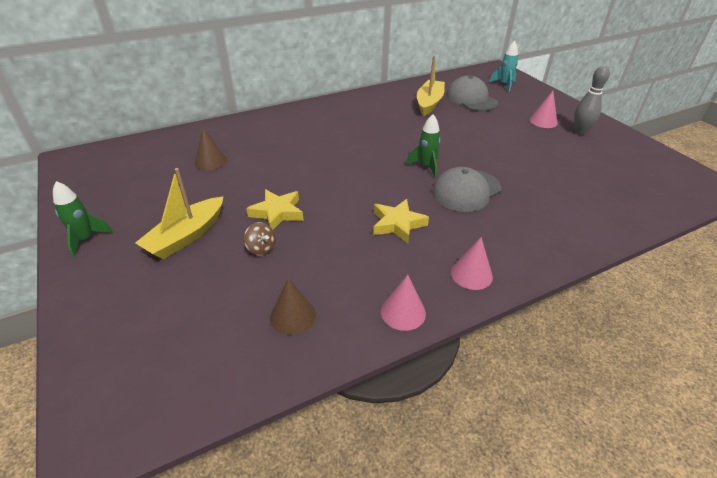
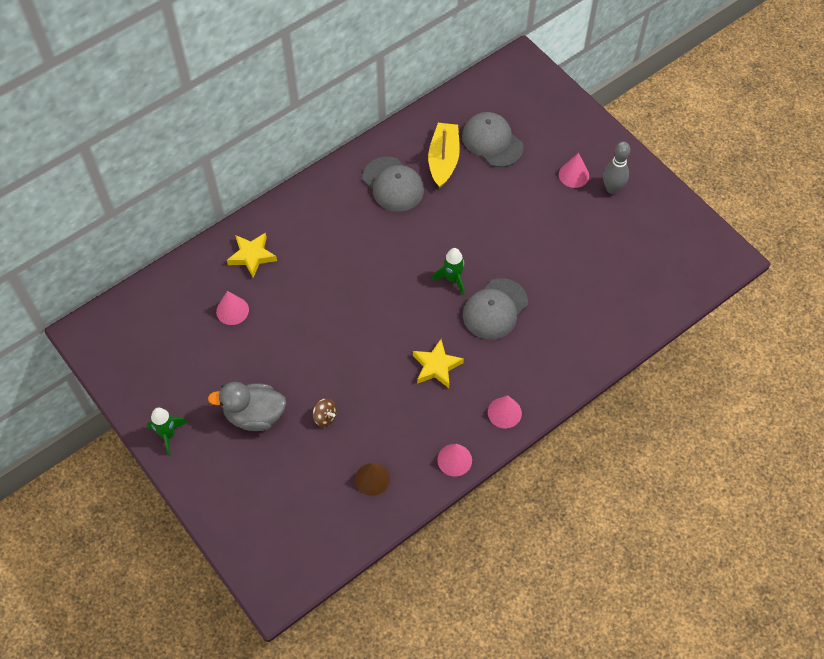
camera: 10 degrees left, 20 degrees up
(186, 236) = (254, 415): yellow boat -> grey duck
(210, 161) = (232, 310): brown cone -> pink cone
(277, 213) = (324, 372): yellow star -> yellow star (252, 256)
(384, 110) = (393, 184): none -> grey cap
(504, 85) = (530, 101): turquoise rocket -> none

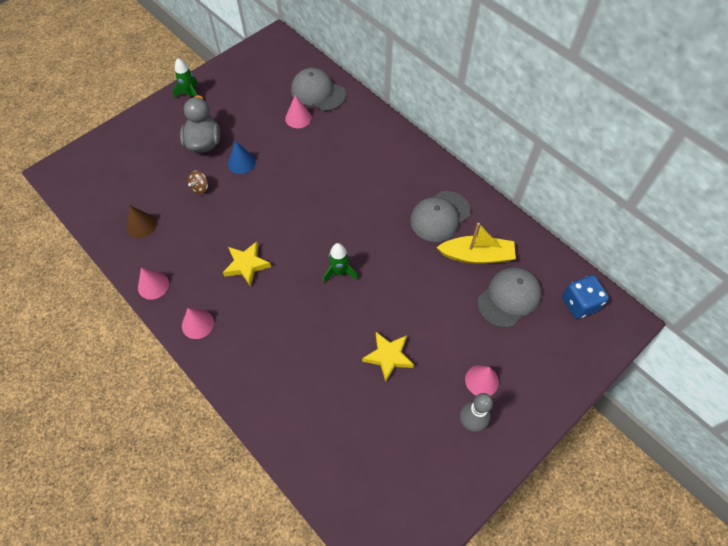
camera: 85 degrees right, 0 degrees up
(252, 256) = (351, 124): yellow star -> yellow star (388, 356)
(293, 372) = (241, 163): none -> blue cone
(495, 309) = (308, 310): grey cap -> grey cap (318, 92)
(501, 89) = (579, 303): none -> blue dice

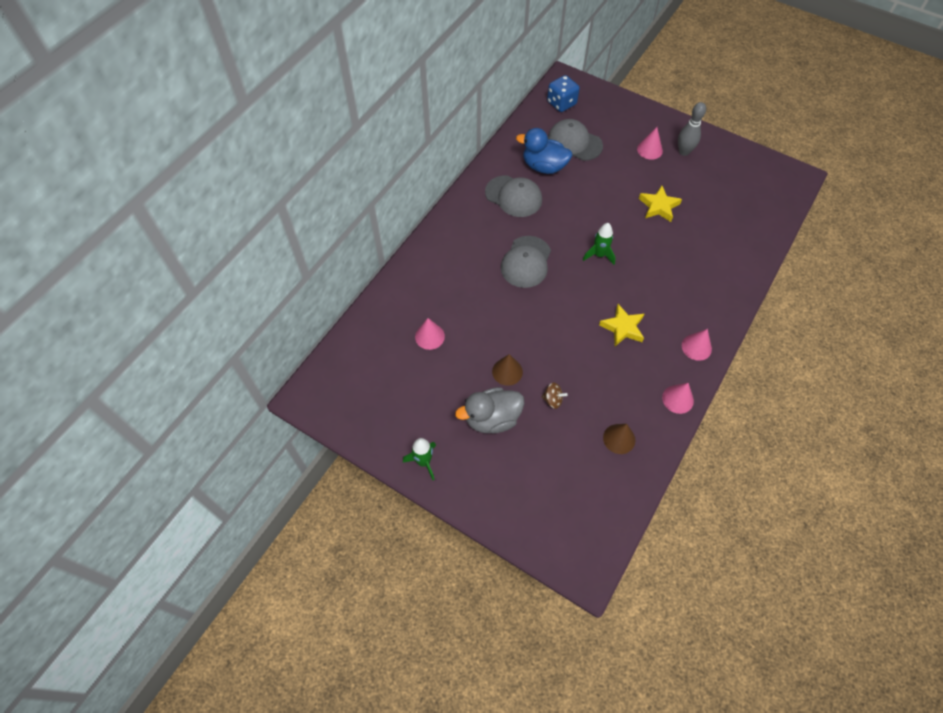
camera: 105 degrees left, 0 degrees up
(241, 163) = (507, 371): blue cone -> brown cone
(318, 92) = (386, 328): grey cap -> grey cap (526, 262)
(477, 255) = (544, 166): yellow boat -> blue duck

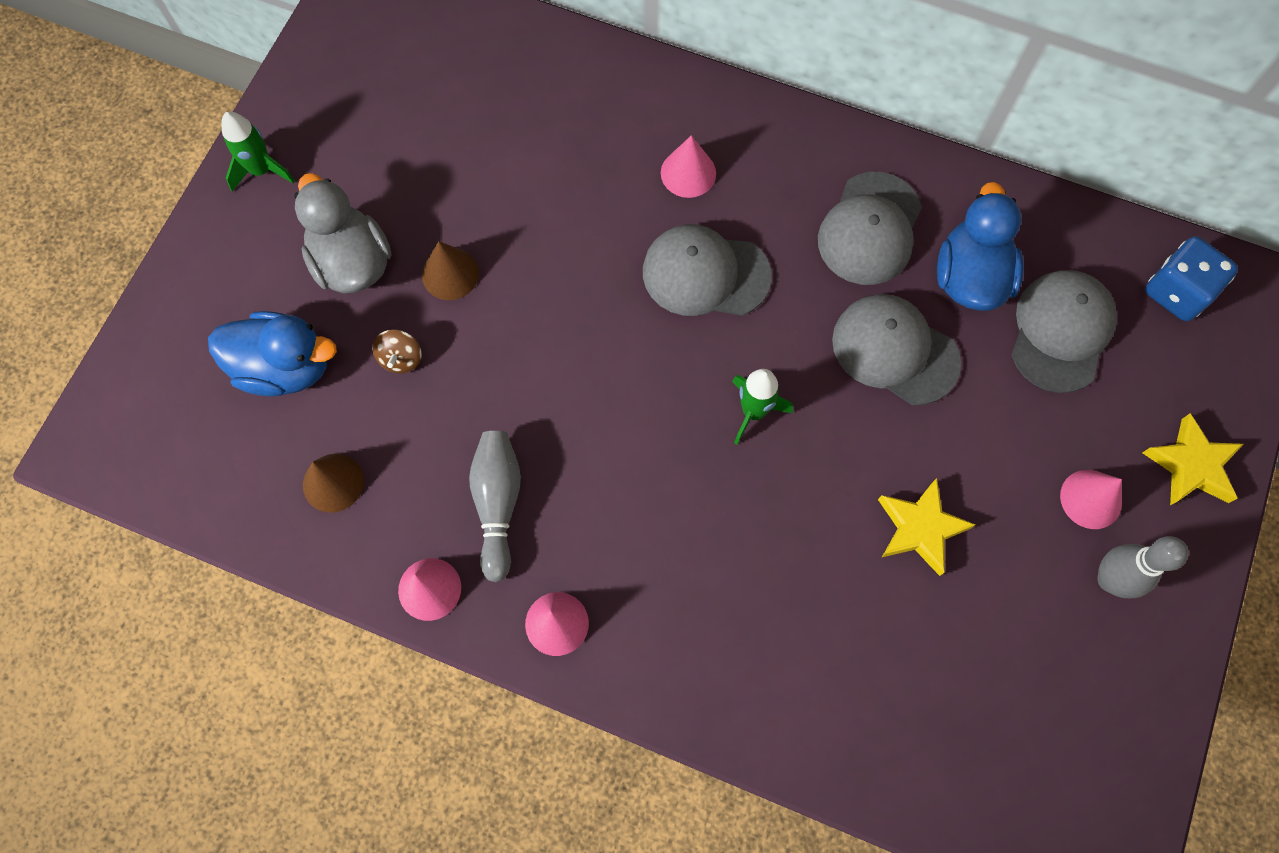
camera: 80 degrees right, 10 degrees up
(429, 336) = (505, 136): pink cone -> pink cone (688, 173)
(550, 458) = (285, 367): none -> blue duck
(575, 199) = (895, 350): none -> grey cap
(622, 328) = (580, 472): yellow star -> yellow star (1191, 465)
(636, 364) = (497, 504): none -> grey bowling pin

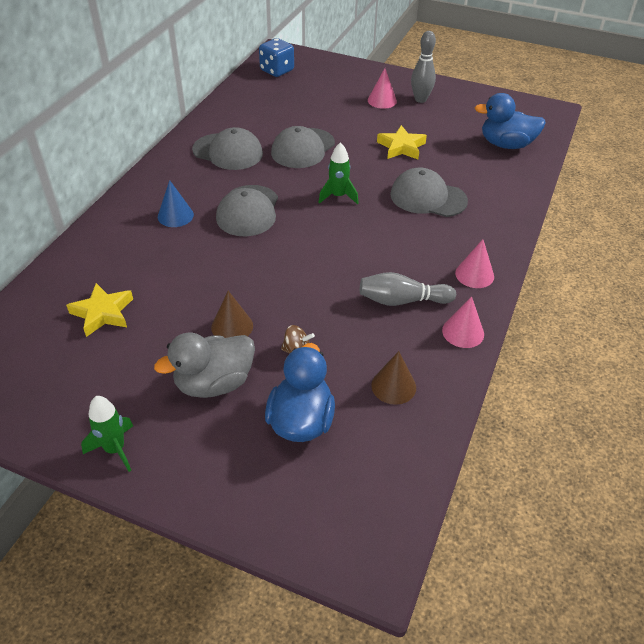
camera: 90 degrees left, 25 degrees down
(688, 173) = (175, 215): pink cone -> blue cone
(970, 277) = (262, 123): blue duck -> blue duck (506, 144)
(1061, 332) = (295, 101): grey cap -> grey cap (428, 197)
(1191, 465) = (364, 75): yellow star -> yellow star (102, 313)

